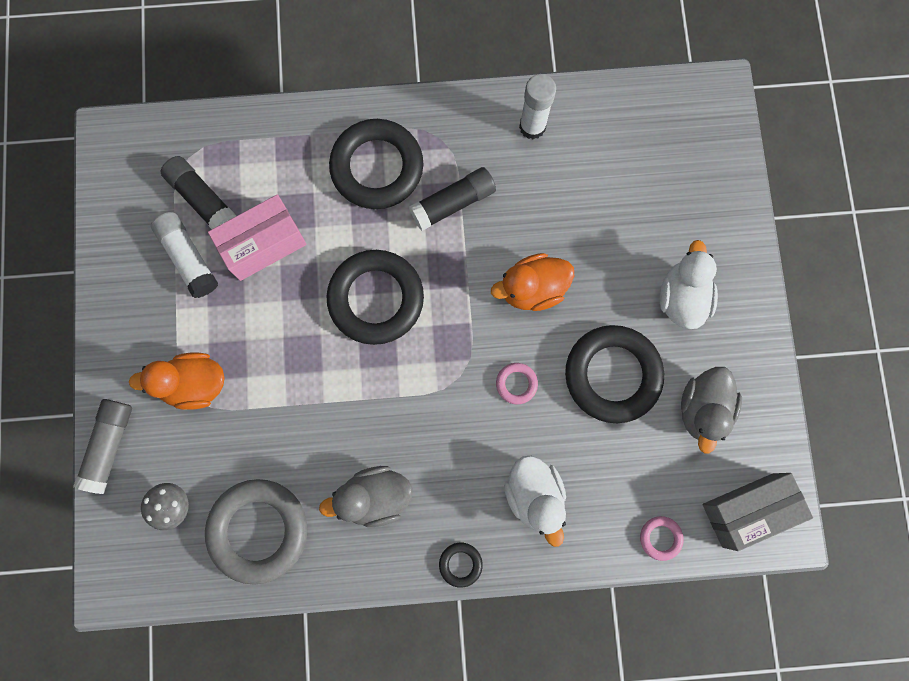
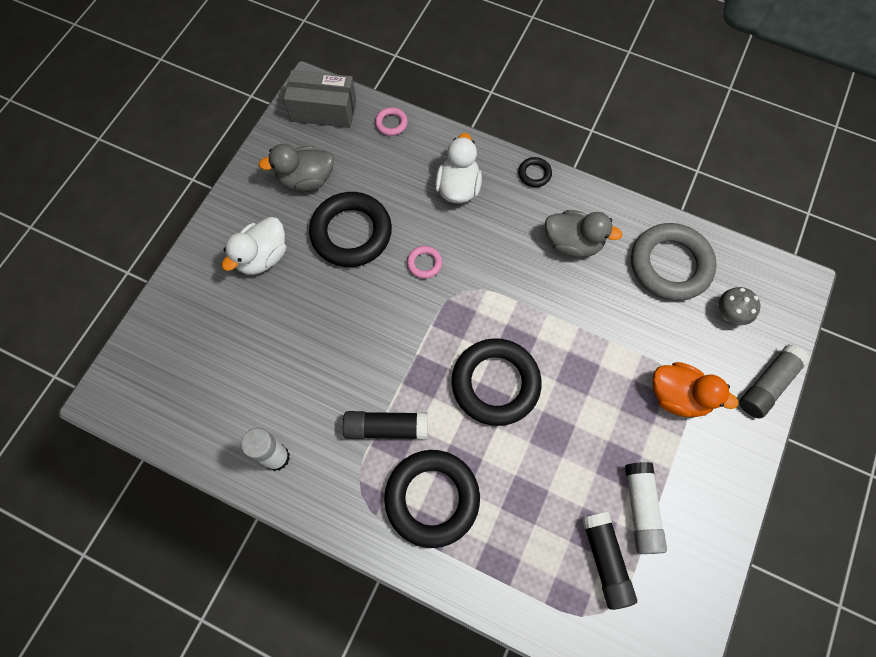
camera: 150 degrees left, 10 degrees down
(263, 244) = (568, 484): pink box -> none
(532, 289) = (368, 323): orange duck -> none
(702, 409) = (306, 180): grey duck -> grey duck turned 150 degrees counterclockwise

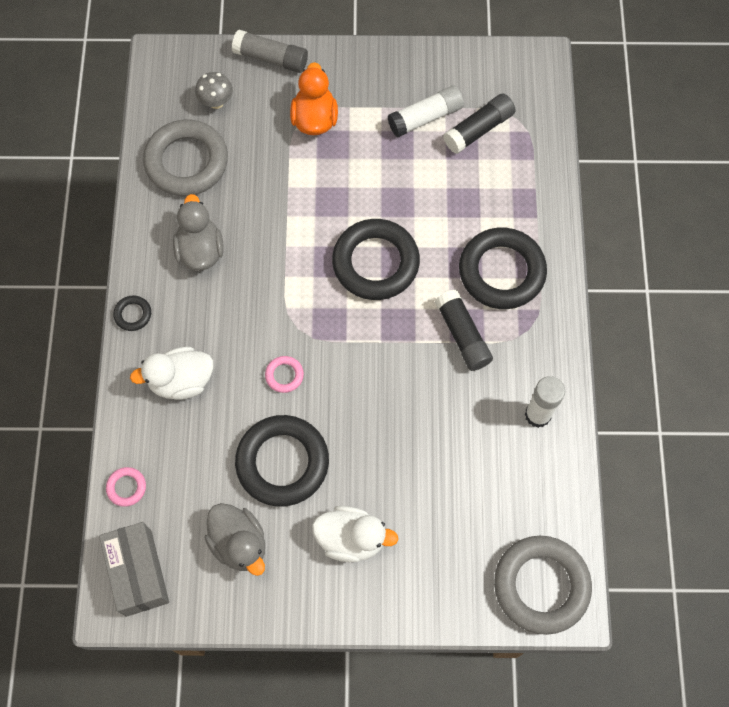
camera: 115 degrees left, 0 degrees up
(137, 382) = (541, 585): none -> grey ring

